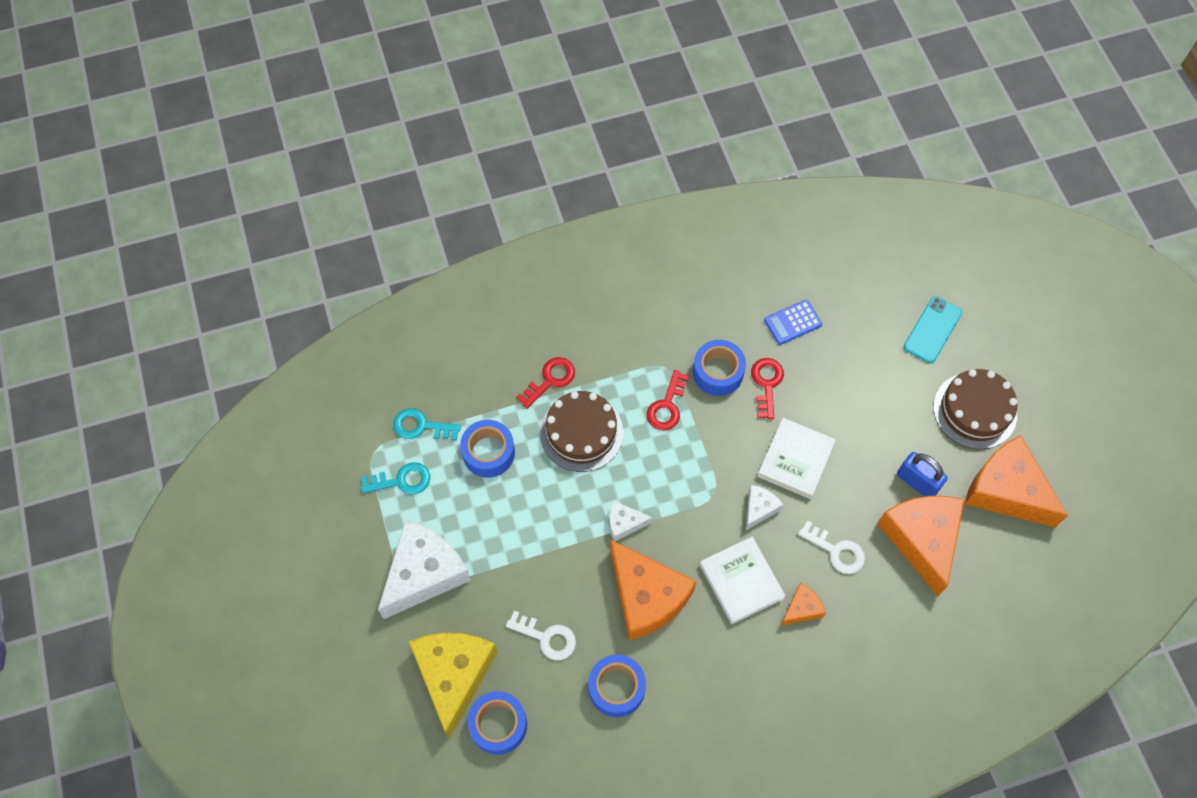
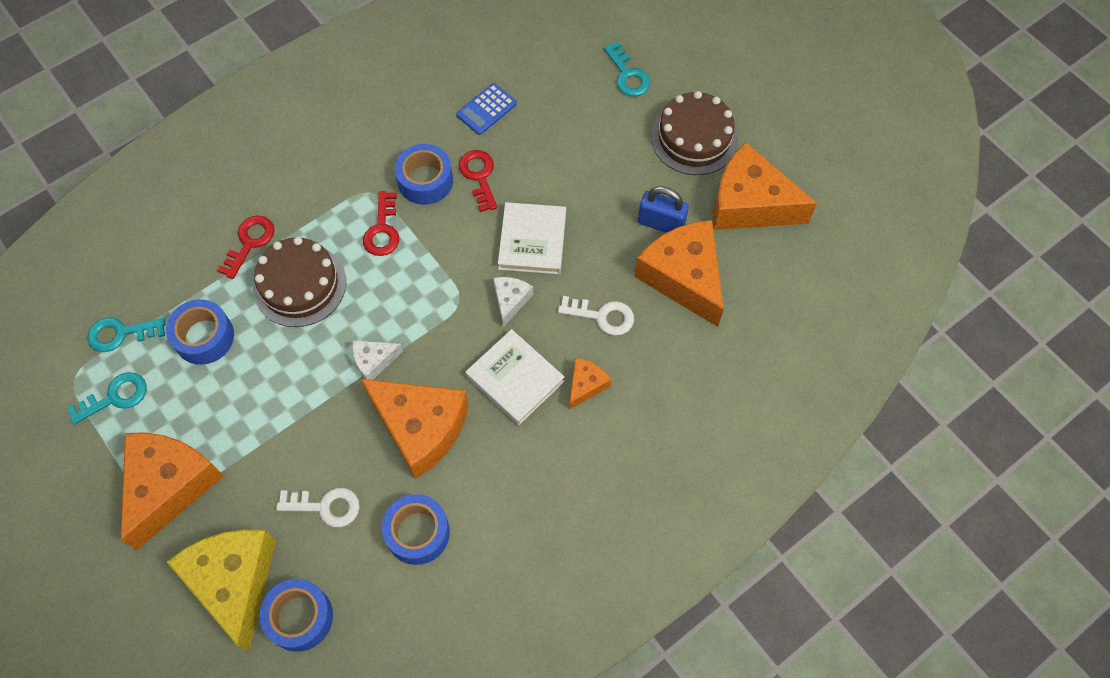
camera: 20 degrees left, 0 degrees up
(424, 573) = (169, 485): white cheese -> orange cheese
(932, 330) = (628, 75): turquoise phone -> turquoise key

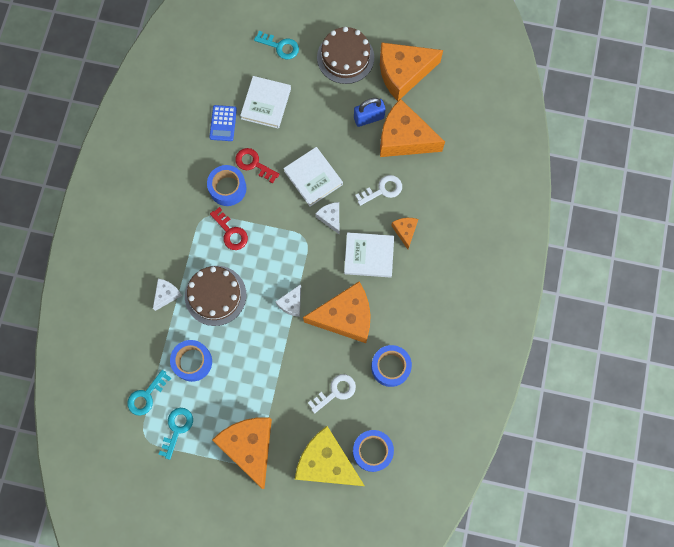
camera: 40 degrees left, 10 degrees up
(250, 242) = (166, 294): red key -> white cheese
(554, 123) = (266, 103): none -> white book

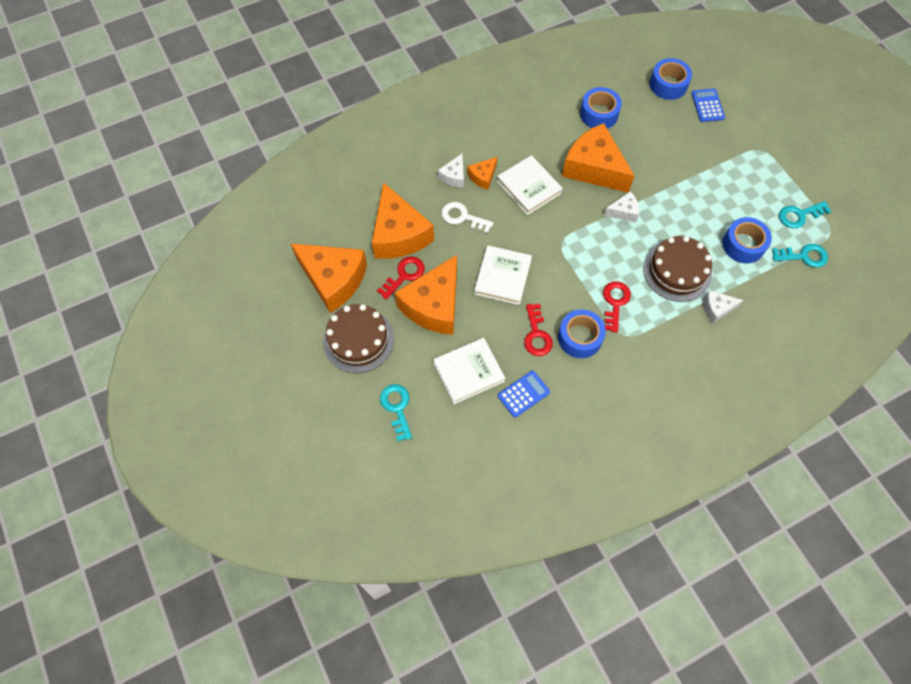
camera: 130 degrees left, 10 degrees down
(249, 446) = (754, 159): orange cheese -> orange cheese (434, 305)
(326, 462) = (707, 105): yellow cheese -> blue calculator
(330, 218) = (525, 237): white cheese -> white cheese (454, 176)
(335, 392) = (654, 134): white key -> none
(369, 118) = (404, 275): blue padlock -> red key

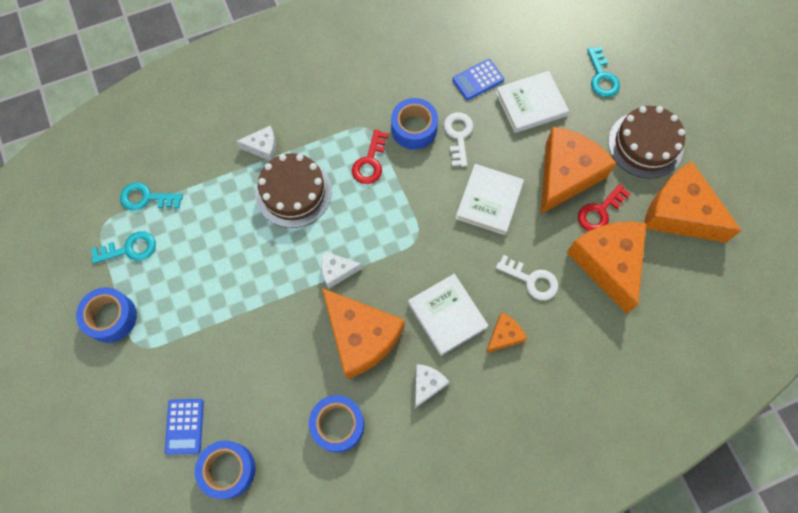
camera: 175 degrees left, 5 degrees up
(454, 176) = (541, 339): white cheese -> white cheese (427, 385)
(536, 334) = (458, 135): red key -> white key
(743, 245) = (209, 217): blue tape -> blue tape (111, 317)

